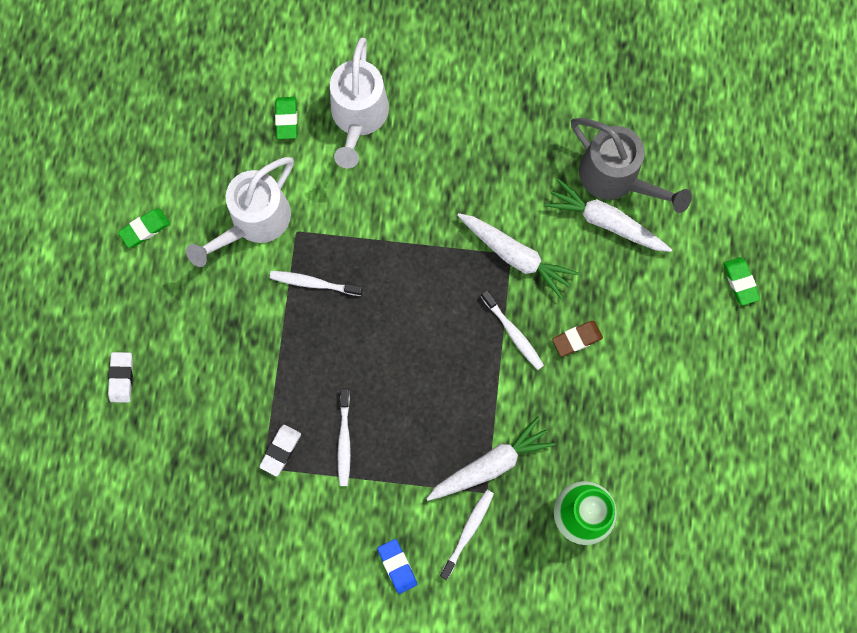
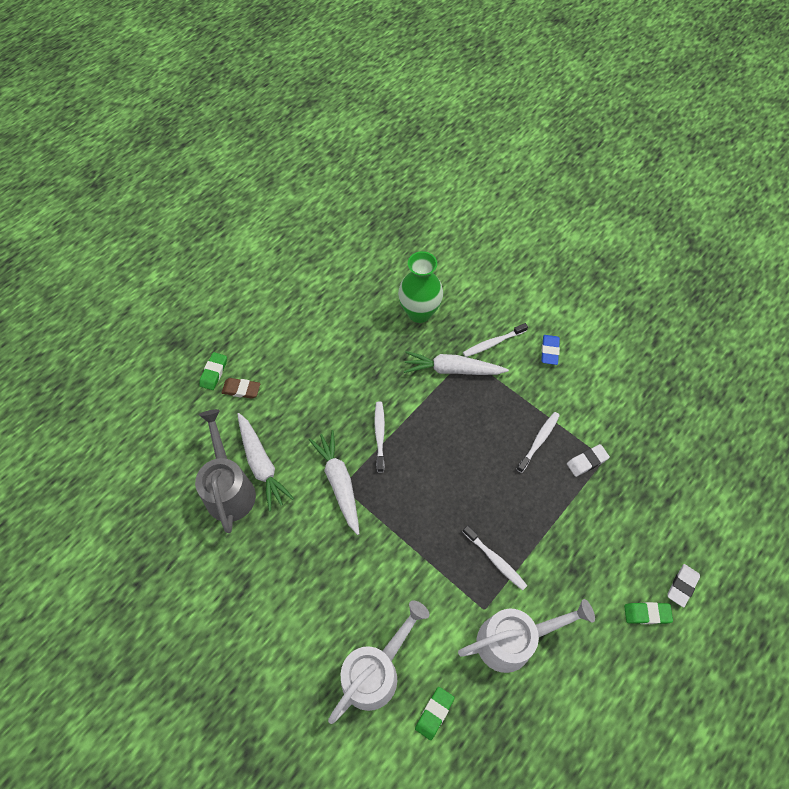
camera: 145 degrees left, 15 degrees down
(145, 229) = (607, 697): green eraser -> green eraser (647, 614)
(577, 339) = (342, 405): brown eraser -> brown eraser (241, 390)

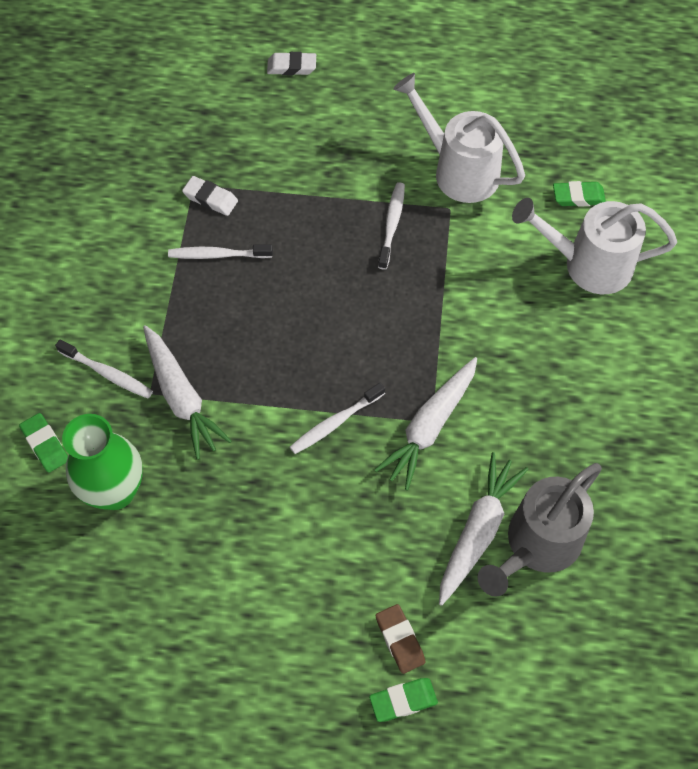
camera: 125 degrees left, 0 degrees up
(549, 351) = (78, 305): blue eraser -> none
(647, 614) = (343, 82): green eraser -> green eraser (45, 444)

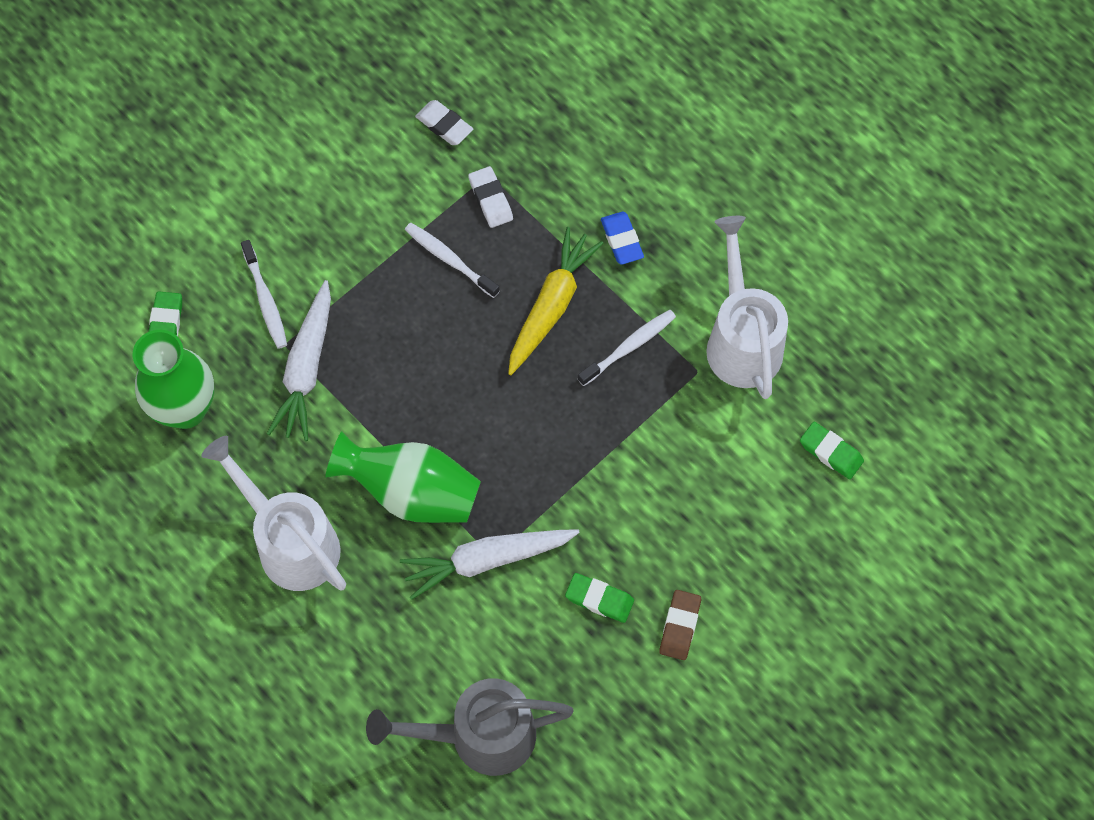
camera: 40 degrees right, 5 degrees up
(291, 67) = (682, 118): white eraser -> white eraser (444, 125)
(316, 236) = (551, 306): none -> yellow carrot
(323, 164) = (621, 240): none -> blue eraser
(335, 423) = (411, 492): white toothbrush -> green vase
(400, 640) = (296, 717): brown eraser -> brown eraser (680, 626)
(403, 700) = (254, 767): green eraser -> green eraser (599, 599)
(477, 531) = (441, 683): white carrot -> none
(587, 264) = (774, 524): white watering can -> white watering can (290, 542)

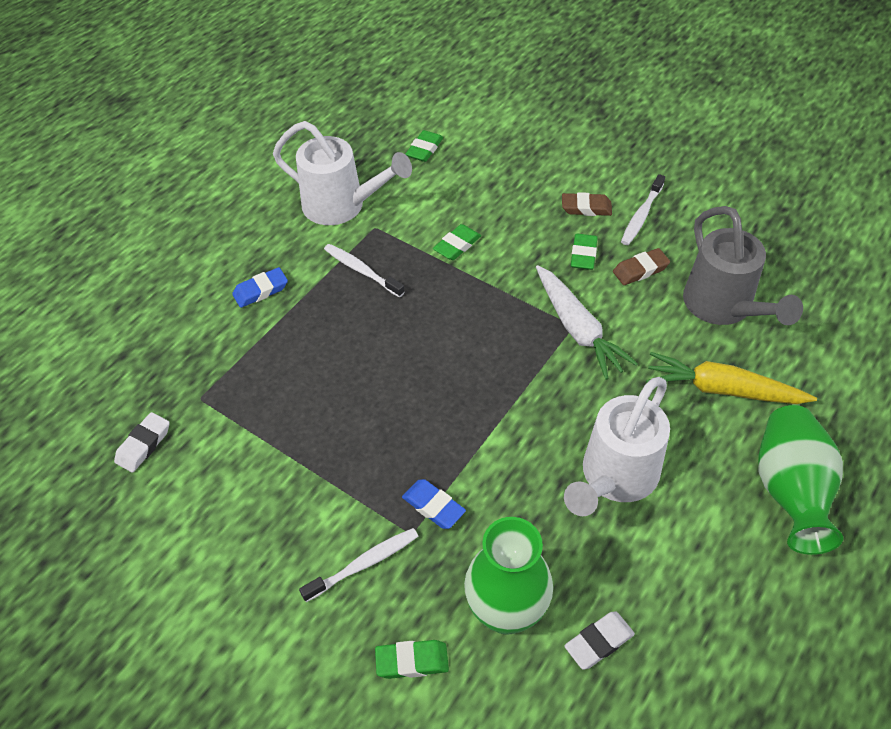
camera: 100 degrees left, 15 degrees down
(306, 368) = (433, 506): white carrot -> blue eraser
(411, 492) = (535, 393): green vase -> green vase (789, 491)
(449, 259) = (295, 411): white toothbrush -> white toothbrush (641, 215)
(491, 199) = (227, 391): white eraser -> white eraser (598, 642)
(551, 306) = (332, 327): yellow carrot -> yellow carrot (723, 390)
(559, 659) = (640, 270): none -> brown eraser
(647, 458) = (457, 245): none -> green eraser
(741, 339) = (342, 206): white watering can -> white watering can turned 135 degrees counterclockwise

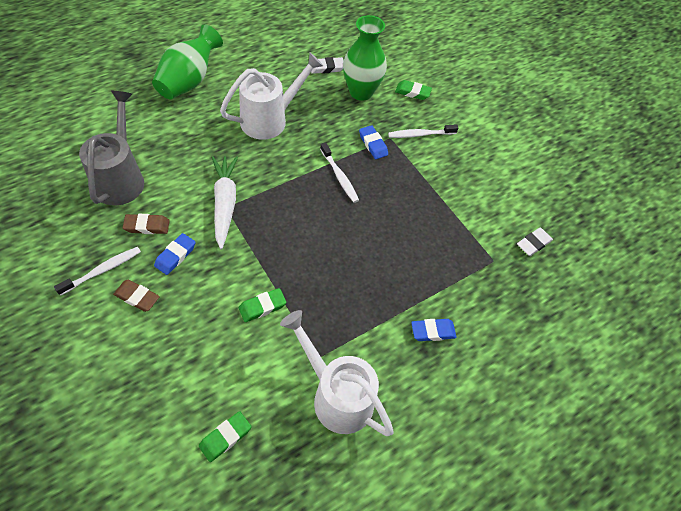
camera: 165 degrees left, 5 degrees up
(361, 271) = (348, 316): white toothbrush -> white toothbrush (339, 176)
(583, 255) = (175, 256): green eraser -> blue eraser
(723, 390) = (172, 134): yellow carrot -> none

